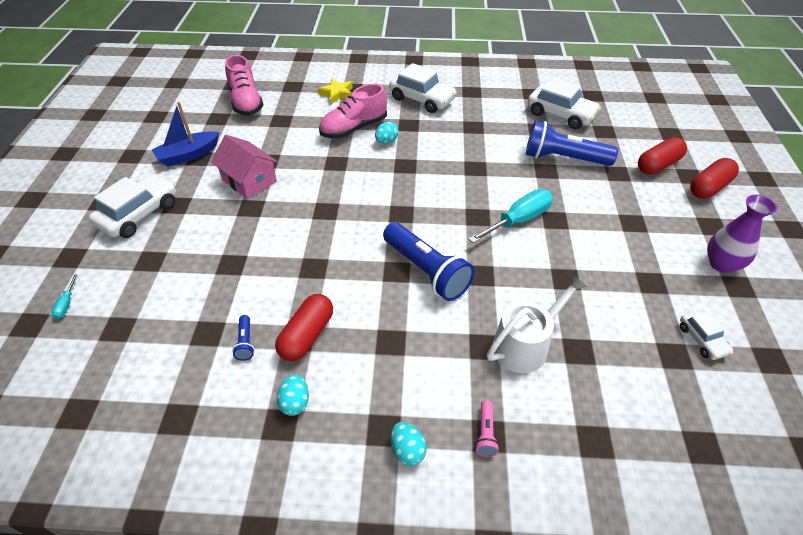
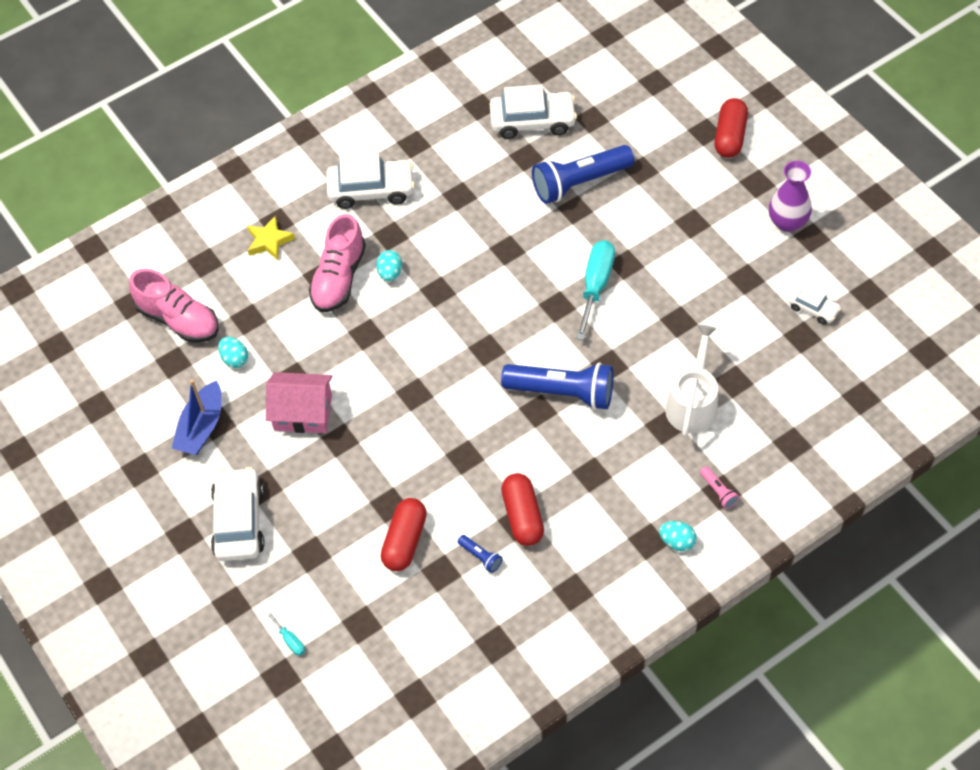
camera: 35 degrees left, 10 degrees up
(295, 402) = (567, 569): turquoise egg -> turquoise egg (235, 359)
(658, 165) = (670, 135): red capsule -> red capsule (404, 541)

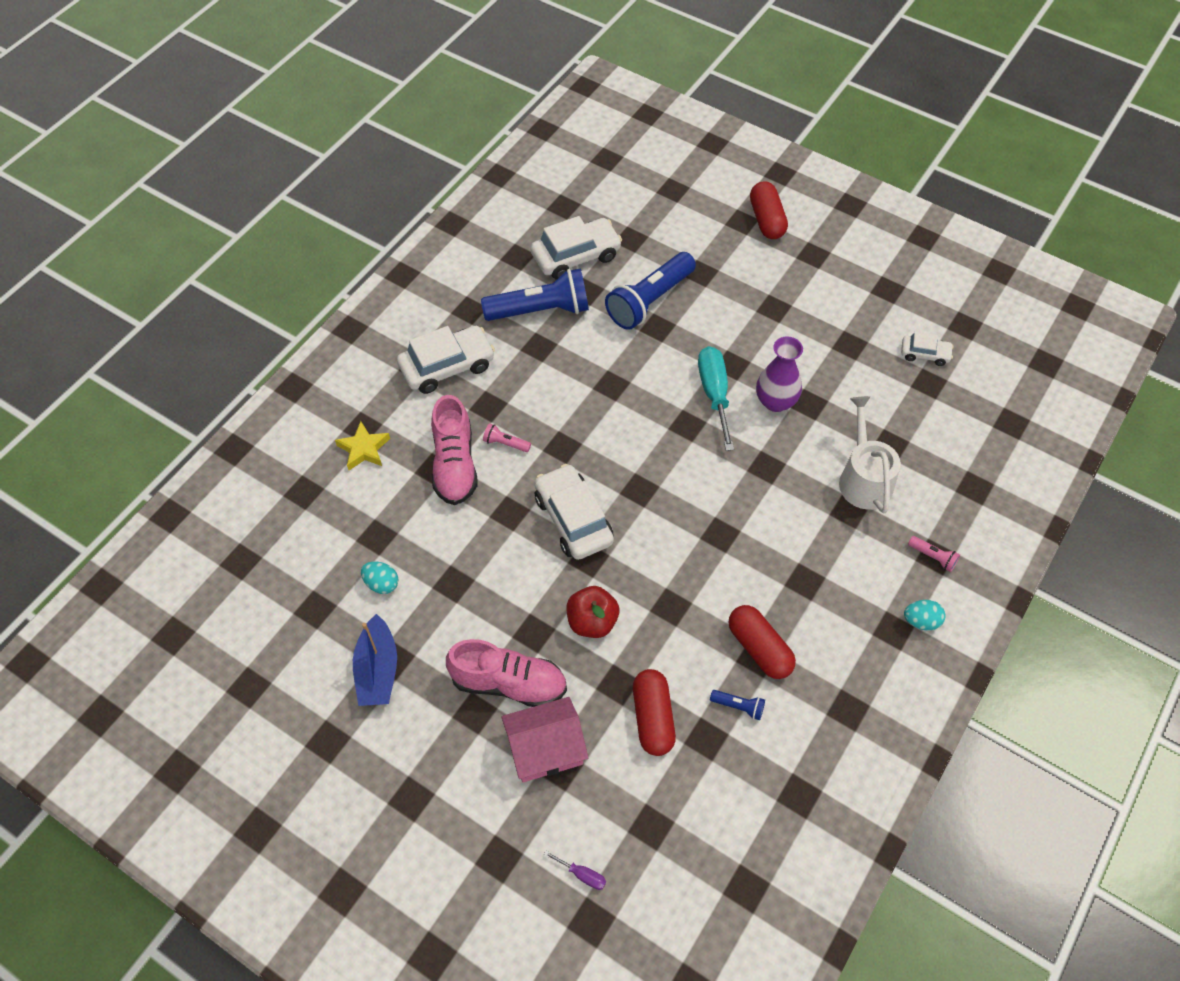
camera: 25 degrees left, 0 degrees up
(178, 320) = (301, 561): pink shoe -> pink shoe (509, 683)
(239, 521) = (465, 760): white car -> white car (573, 519)
(290, 640) = (582, 875): turquoise screwdriver -> purple screwdriver
(303, 412) = (481, 617): pink house -> pink house (545, 749)
(390, 273) = (505, 443): turquoise egg -> pink flashlight
(392, 447) = (592, 622): none -> red apple
(563, 392) = (735, 508): blue flashlight -> blue flashlight (541, 310)
(787, 222) = (859, 282): purple vase -> purple vase (775, 401)

